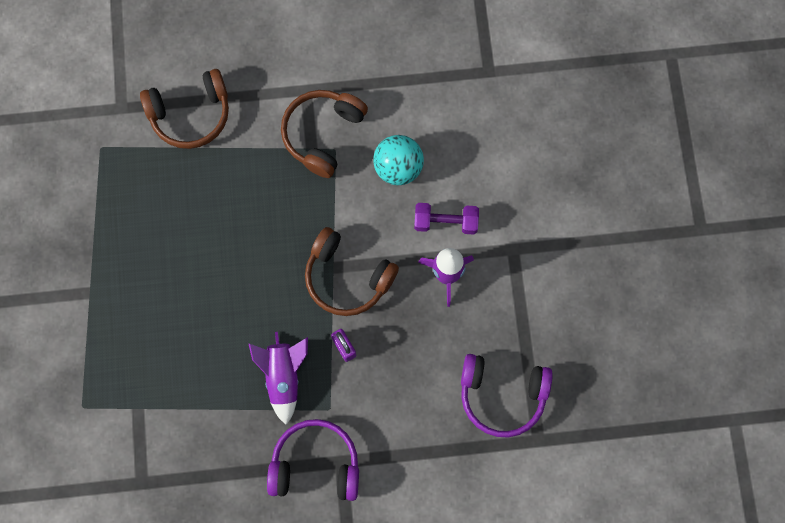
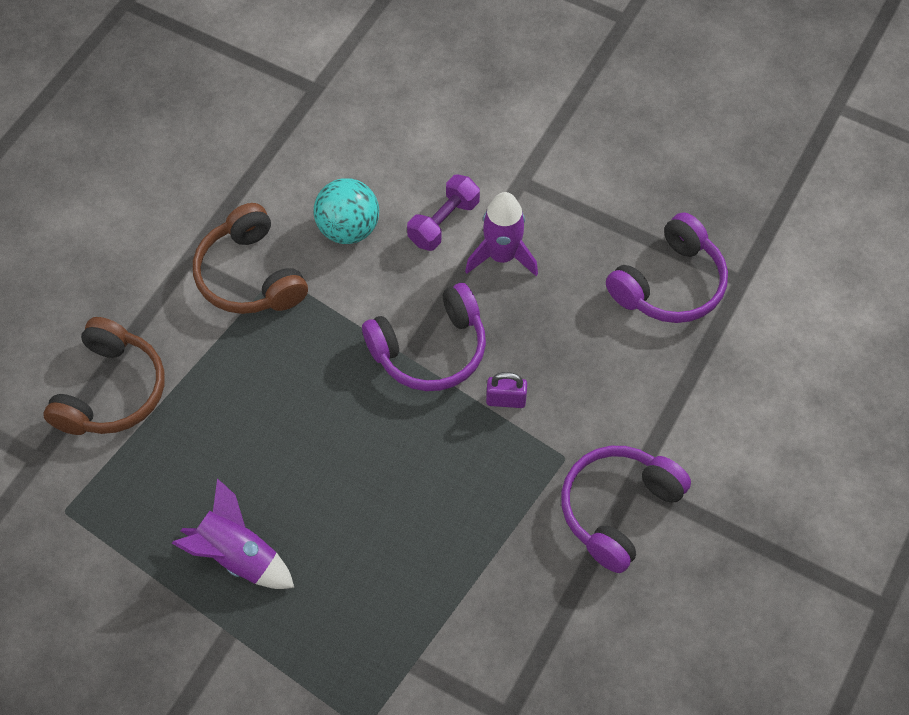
camera: 55 degrees left, 15 degrees down
(283, 376) = (493, 481): purple rocket -> purple rocket (237, 556)
(347, 277) = (430, 350): brown headphones -> purple headphones

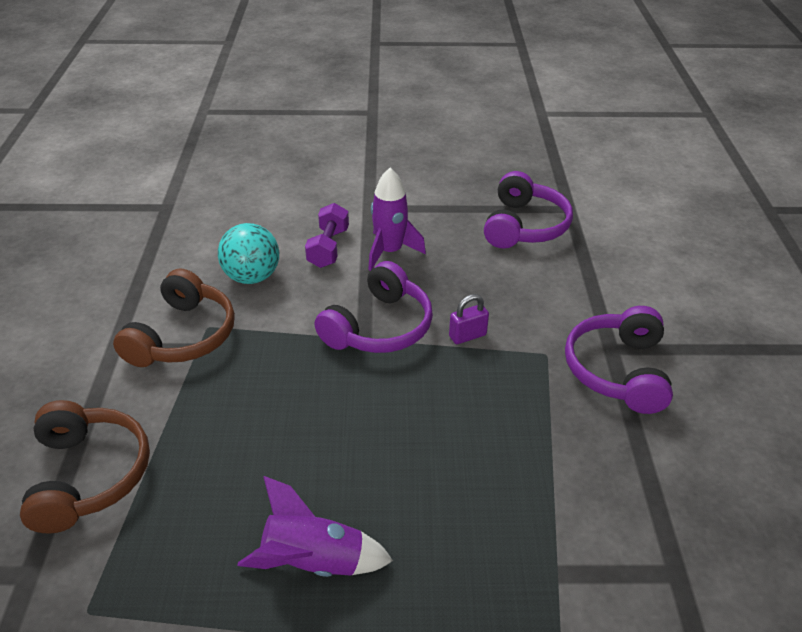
camera: 30 degrees left, 20 degrees down
(250, 276) = (183, 336): brown headphones -> brown headphones turned 105 degrees counterclockwise

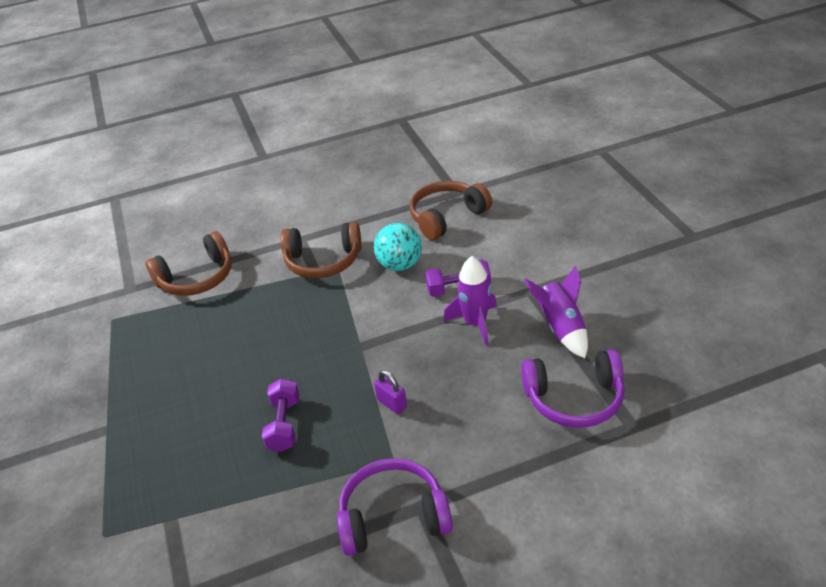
camera: 75 degrees right, 0 degrees up
(202, 224) = (447, 217): none -> brown headphones
(313, 562) = (156, 393): purple rocket -> purple rocket (561, 328)
(379, 327) = (377, 349): purple headphones -> none
(452, 430) = (284, 425): none -> purple dumbbell

